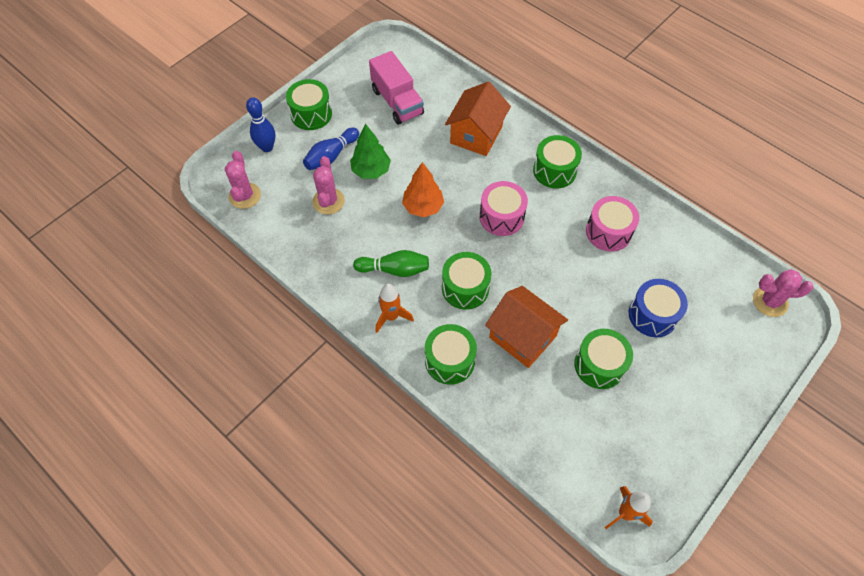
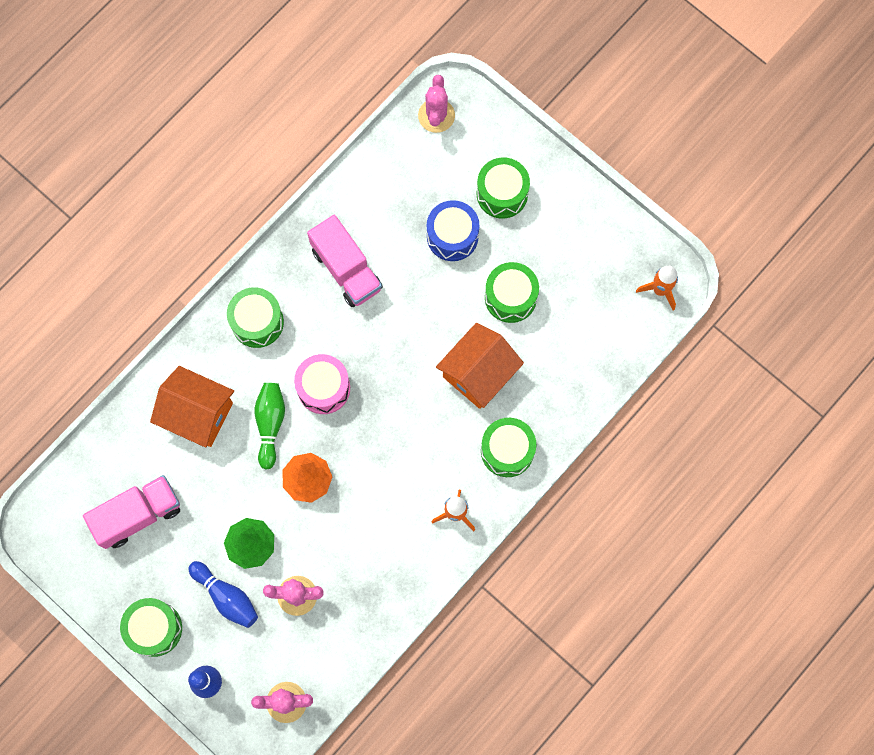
camera: 90 degrees left, 15 degrees up
(394, 269) = (394, 512): green bowling pin -> green bowling pin (270, 424)
(465, 288) = (419, 432): green drum -> green drum (502, 194)
(608, 232) = (346, 269): pink drum -> pink truck

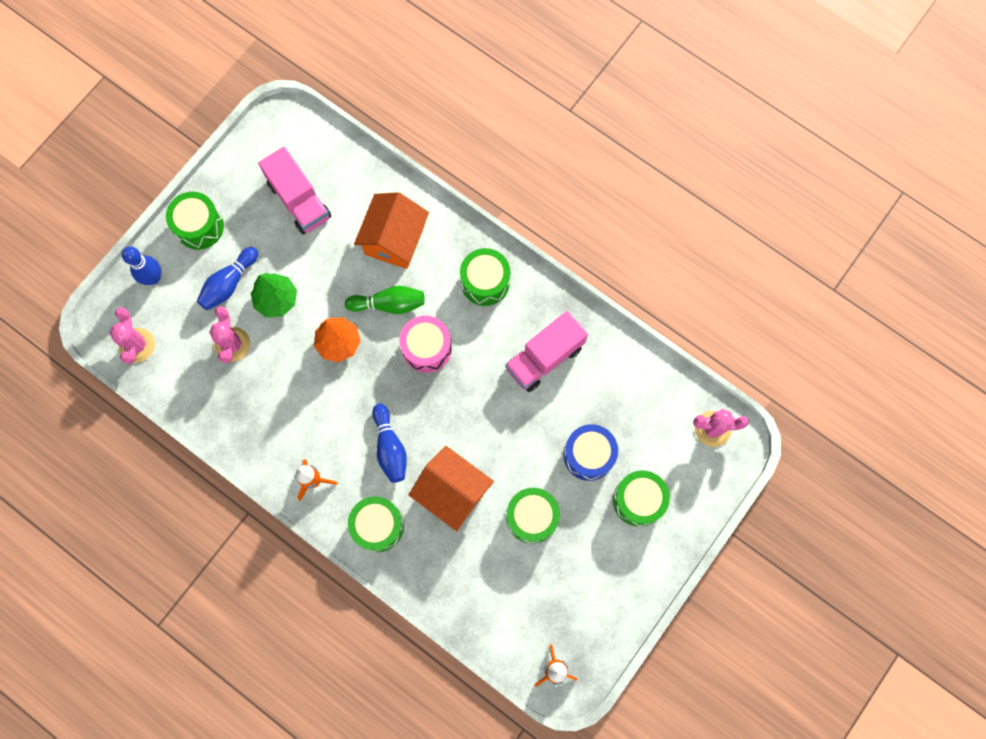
camera: 85 degrees right, 0 degrees up
(426, 433) = (390, 447): none -> blue bowling pin

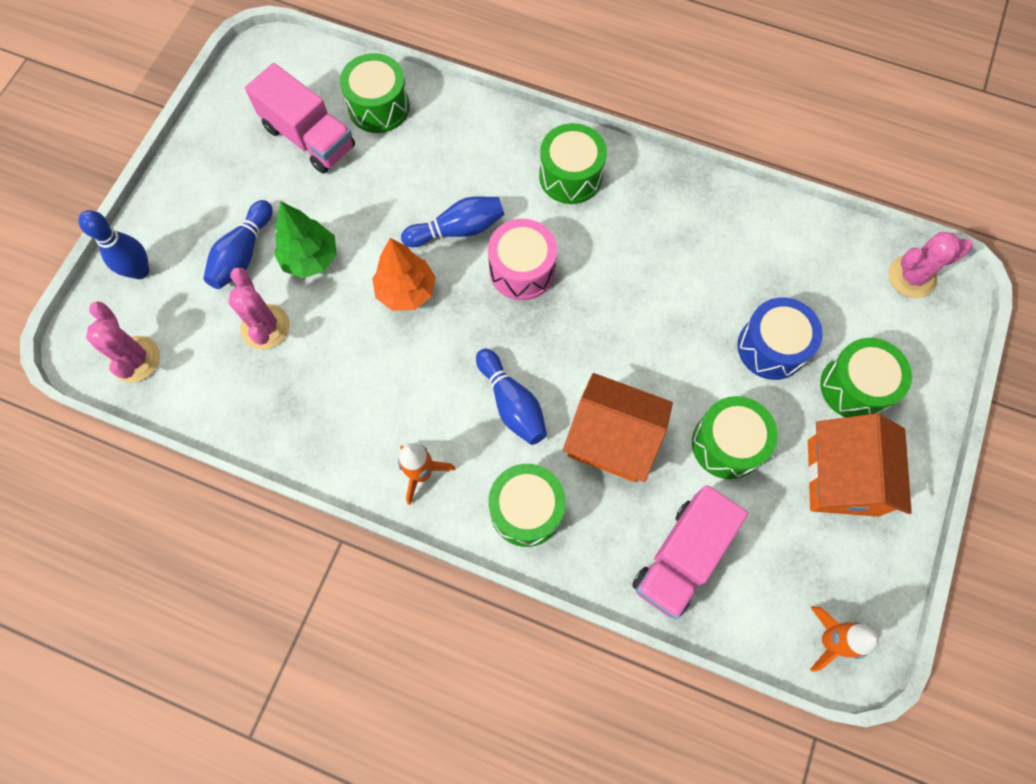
camera: 15 degrees left, 5 degrees down
(199, 226) = (187, 196): green drum -> green drum (379, 107)
(389, 304) = (457, 229): green bowling pin -> blue bowling pin
(394, 240) = (442, 154): orange house -> orange house (842, 477)
(544, 357) = (674, 245): pink truck -> pink truck (681, 557)

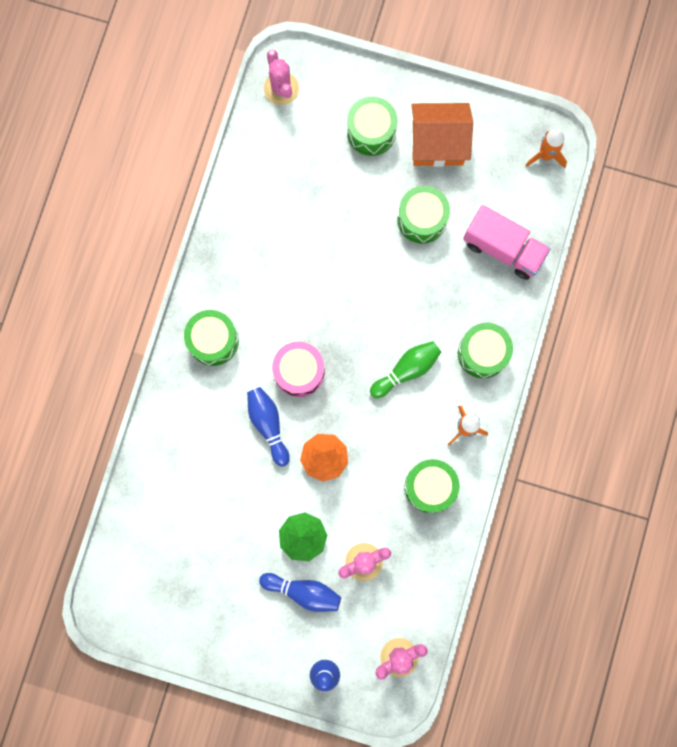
camera: 95 degrees left, 10 degrees up
(309, 138) = (192, 557): pink truck -> none
(379, 107) = (157, 503): green drum -> green drum (430, 487)
(512, 403) = (407, 370): blue bowling pin -> green bowling pin
(612, 439) = (426, 298): orange house -> none
(771, 347) = (346, 188): blue drum -> none

